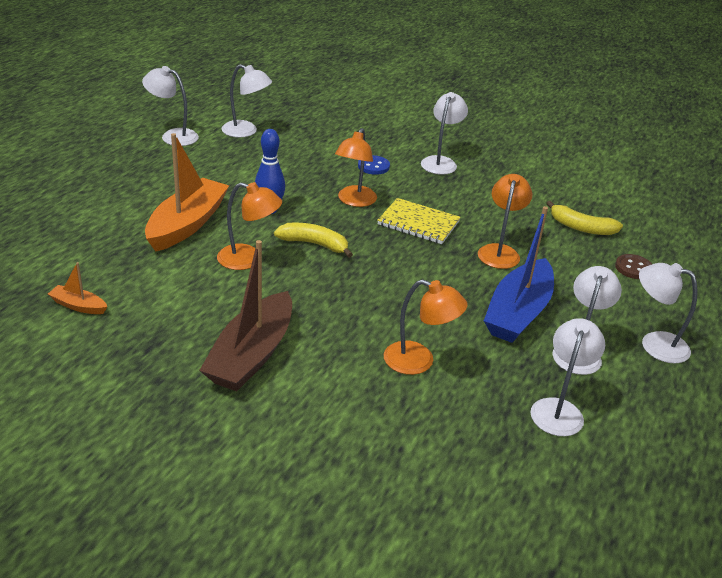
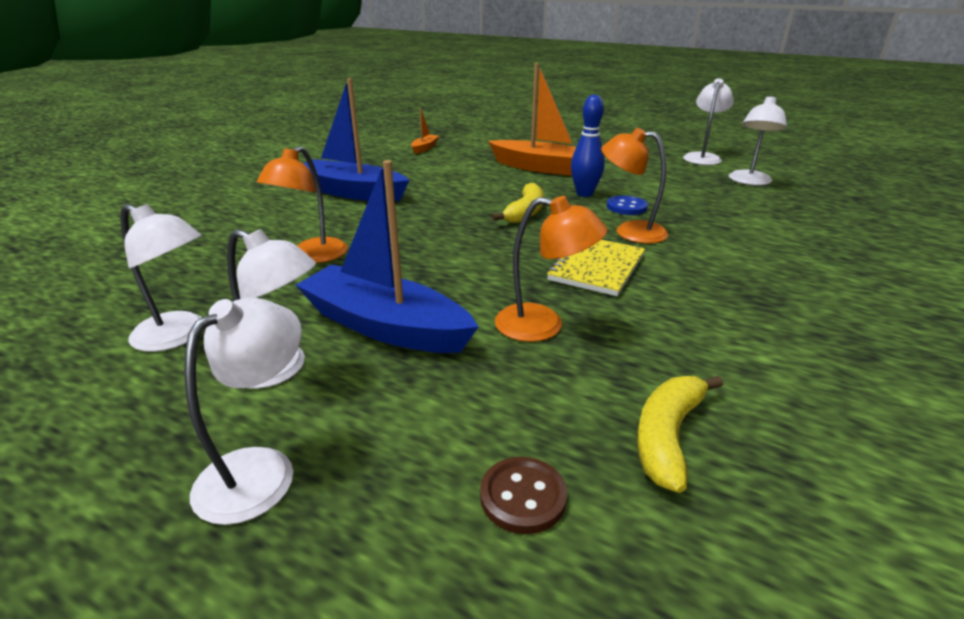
camera: 95 degrees right, 5 degrees down
(248, 259) = (491, 188): orange lamp -> none
(252, 355) = (351, 192): brown boat -> blue boat
(373, 166) = (734, 244): blue button -> blue button (626, 207)
(441, 162) = (803, 294): white lamp -> none

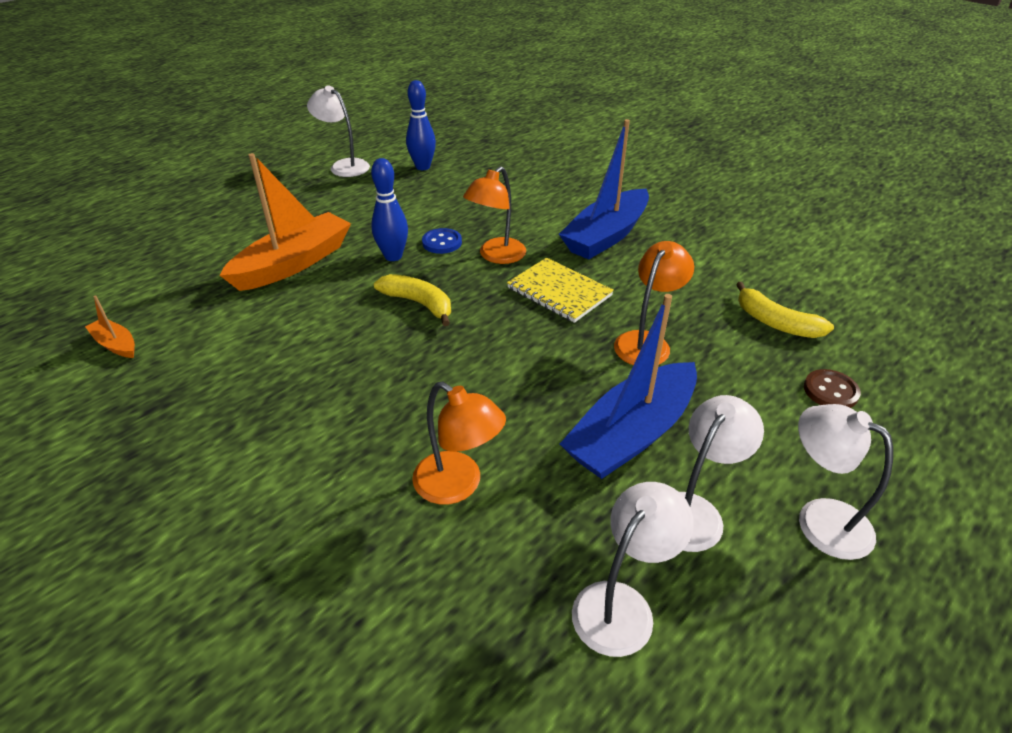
camera: 75 degrees left, 10 degrees up
(351, 192) = (257, 439): blue boat -> blue boat (606, 236)
(749, 181) = (423, 167): white lamp -> blue bowling pin

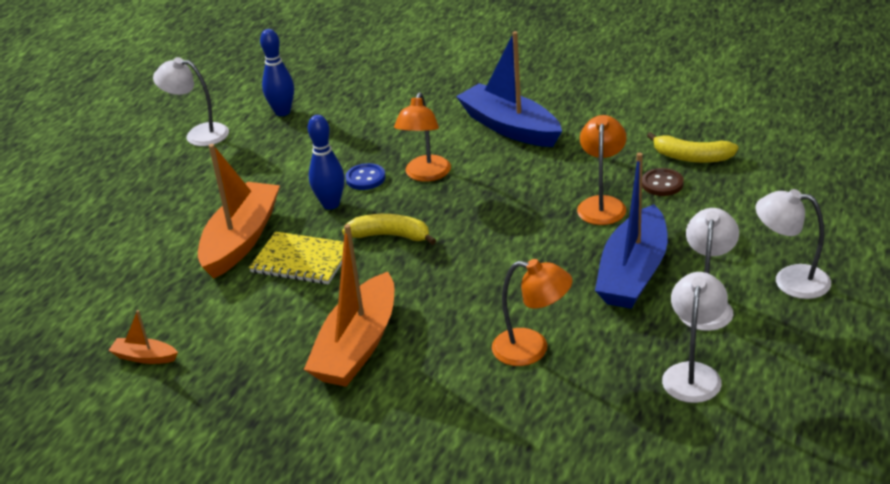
camera: 20 degrees left, 5 degrees down
(294, 408) = (357, 346): none -> orange boat
(559, 292) = (504, 188): yellow notebook -> yellow notebook (301, 260)
(606, 236) = (509, 127): blue boat -> blue boat turned 120 degrees clockwise
(830, 391) = (757, 195): brown button -> brown button (662, 184)

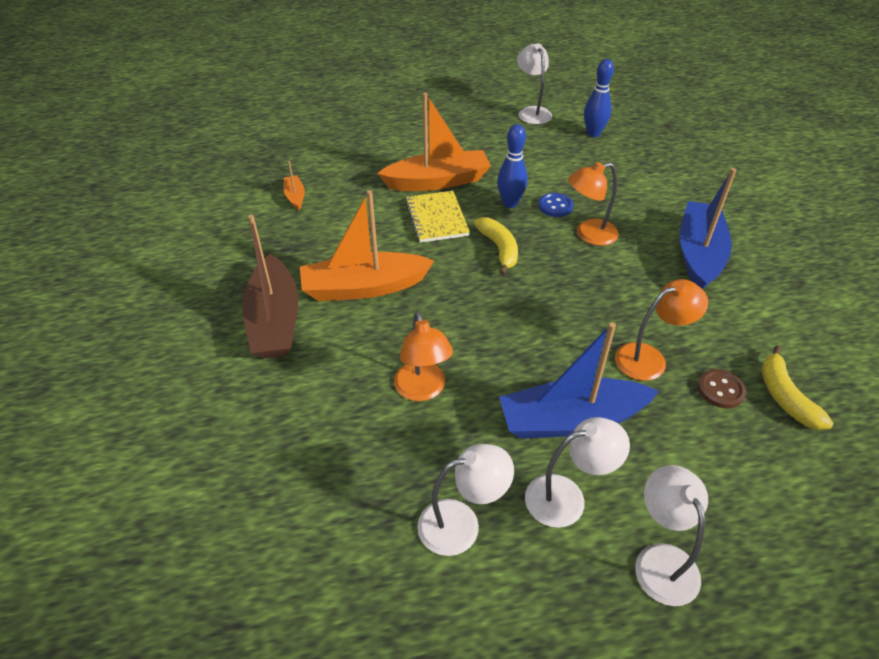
camera: 55 degrees right, 10 degrees up
(346, 428) = (275, 320): none -> brown boat

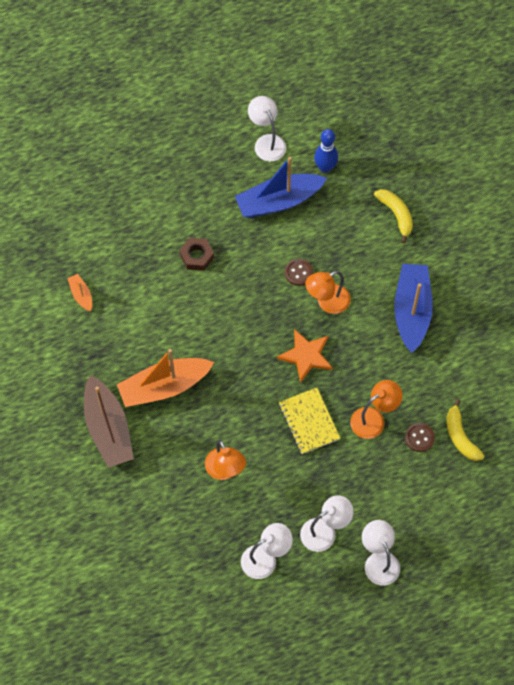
camera: 10 degrees left, 20 degrees up
(437, 181) = (197, 256): orange boat -> brown nut
(437, 218) = (204, 302): yellow notebook -> yellow notebook (309, 421)
(499, 249) = (259, 330): yellow banana -> yellow banana (396, 215)
(510, 203) = (261, 275): blue bowling pin -> none
(555, 206) = (298, 272): blue button -> brown button
(557, 280) = (306, 356): none -> orange star
(571, 420) = (324, 477): blue boat -> blue boat (278, 201)

